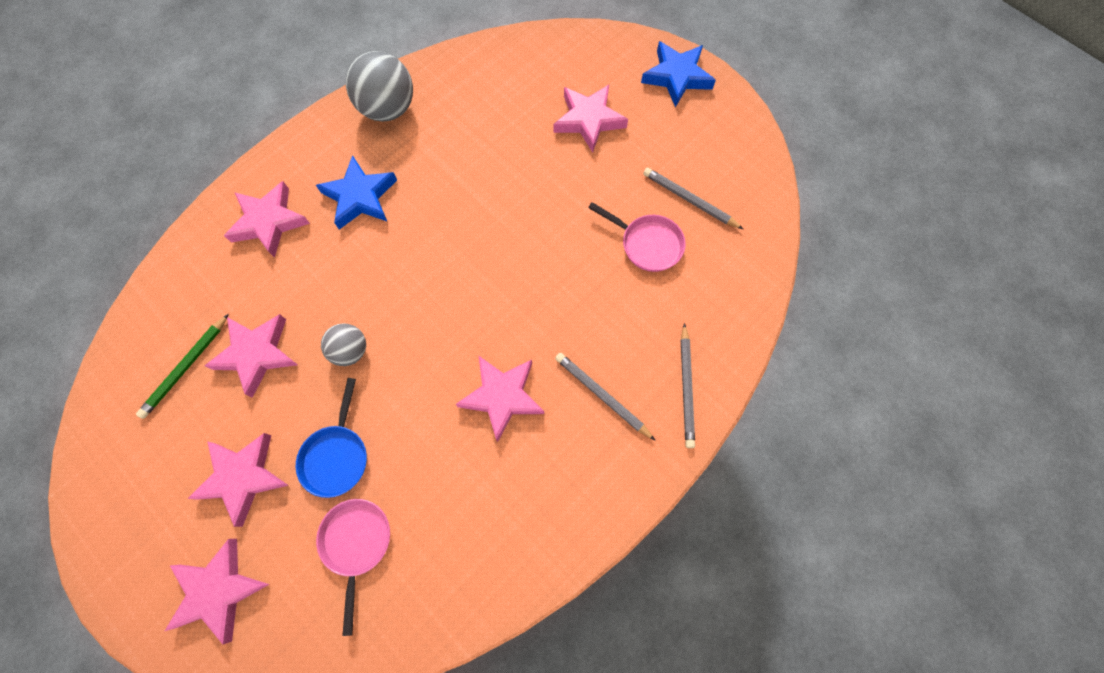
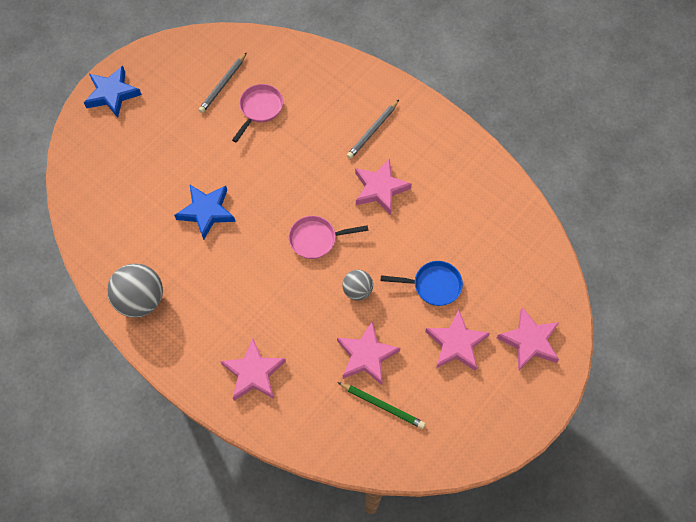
camera: 95 degrees left, 5 degrees down
(356, 543) = (487, 263): pink pan -> pink pan (316, 239)
(360, 197) = (228, 307): blue star -> blue star (206, 212)
(589, 120) = (153, 151): pink star -> none
(686, 387) = (362, 85): grey pencil -> none

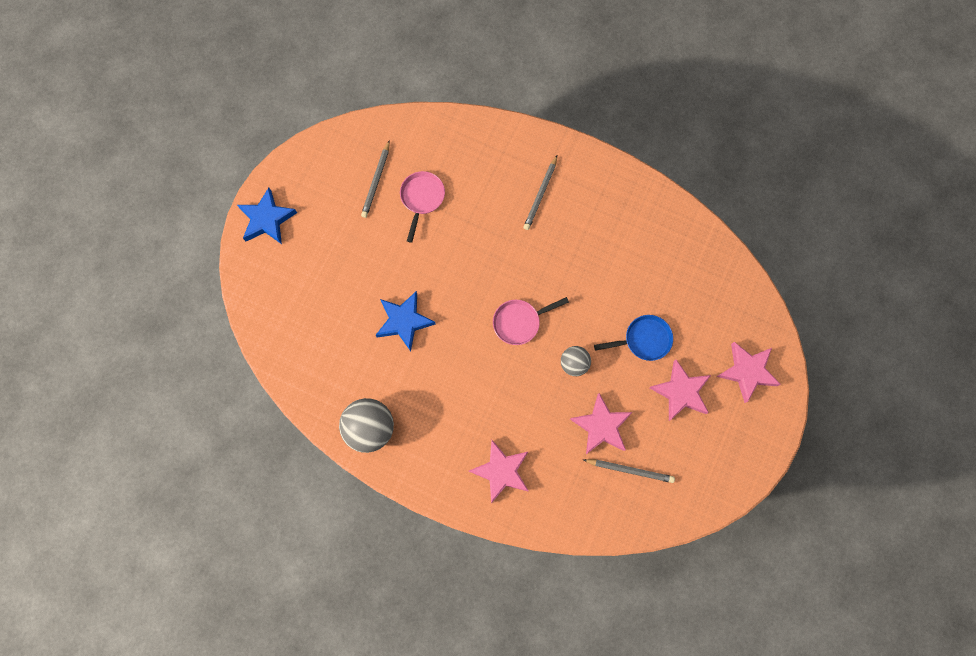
camera: 15 degrees left, 10 degrees up
(380, 189) = (565, 254): pink star -> none
(382, 405) = (630, 470): green pencil -> grey pencil

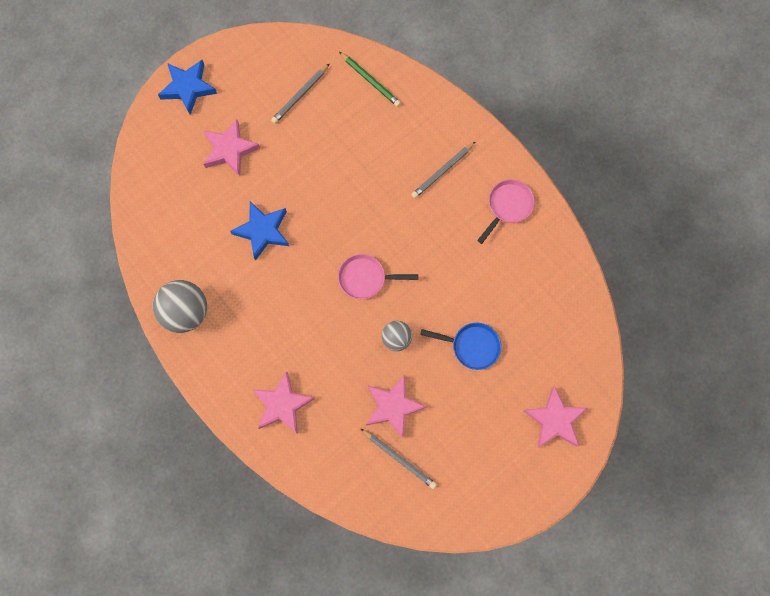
camera: 25 degrees right, 0 degrees up
(422, 198) = (333, 128): pink pan -> pink pan (508, 206)
(434, 140) = (370, 81): none -> green pencil
(681, 392) = (482, 409): pink star -> pink star (230, 150)

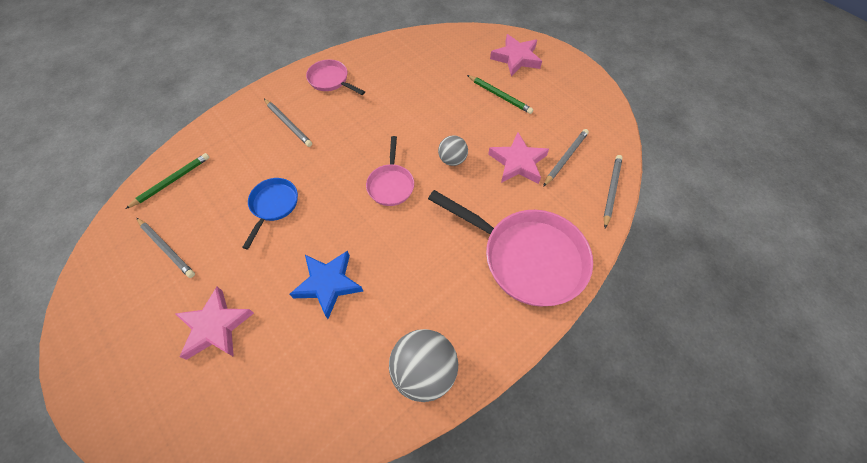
camera: 90 degrees left, 15 degrees down
(188, 88) = (109, 386): blue star -> none
(282, 404) = (527, 257): pink star -> pink pan
(356, 501) = (611, 190): none -> grey pencil
(472, 346) = (458, 106): blue pan -> blue pan (273, 206)
(489, 394) = (500, 96): none -> green pencil

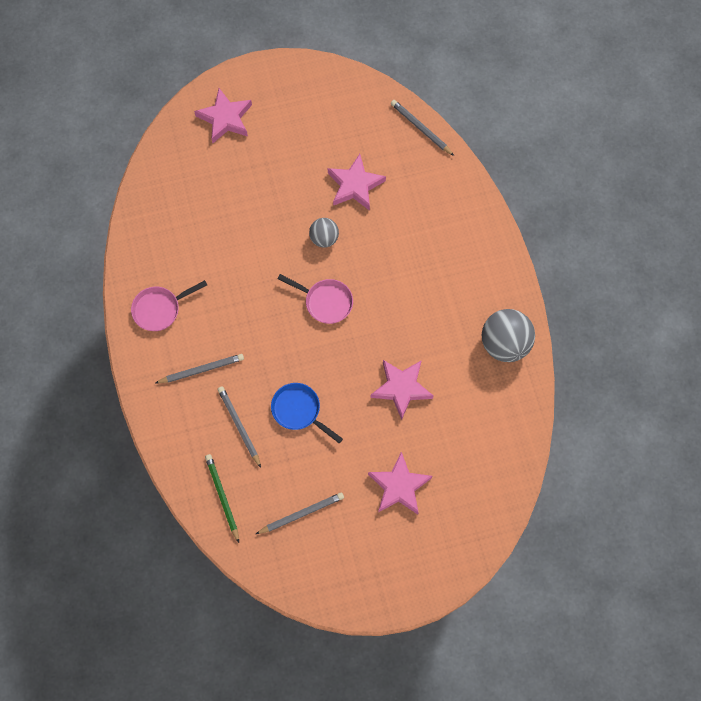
camera: 65 degrees left, 10 degrees up
(328, 284) = (401, 388): blue star -> pink star
(500, 96) = (268, 160): green pencil -> none
(527, 257) = (450, 227): pink pan -> none
(565, 158) = (370, 144): grey pencil -> grey pencil (239, 426)

